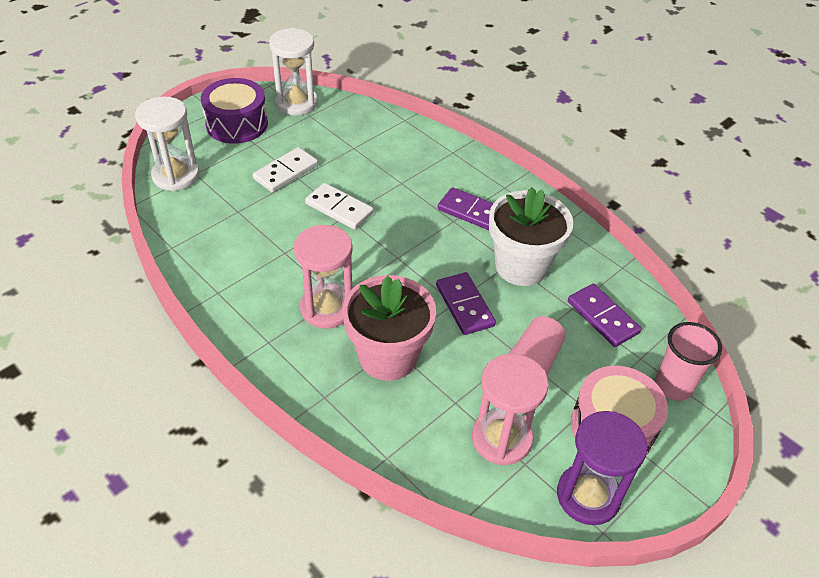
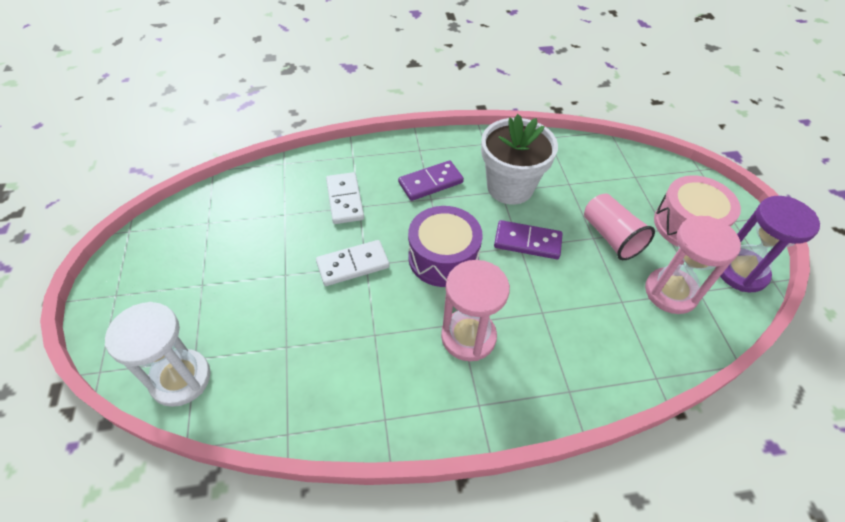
camera: 55 degrees left, 5 degrees up
(237, 124) = (157, 285): purple drum -> purple drum (443, 257)
(286, 172) = (268, 280): white domino -> white domino (345, 200)
(296, 103) = (180, 223): white hourglass -> none
(388, 356) = (551, 321): pink flower pot -> none
(603, 317) = (588, 173): purple domino -> none
(673, 386) = (668, 175): pink cup -> none

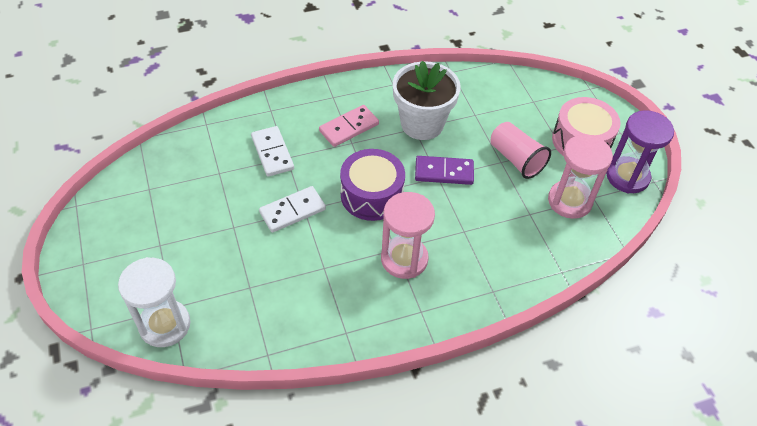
camera: 10 degrees left, 0 degrees up
(430, 182) = (349, 127): purple domino -> pink domino

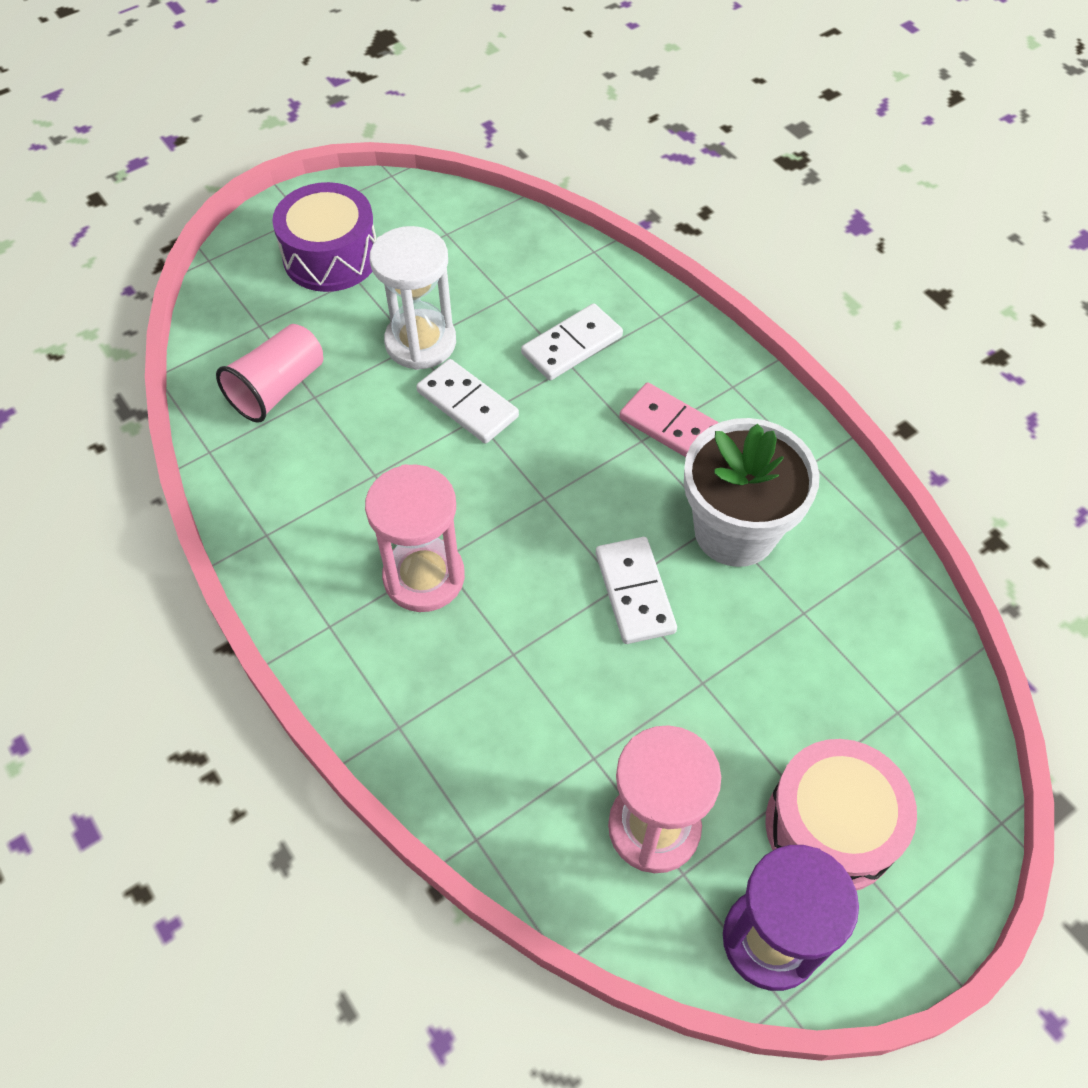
camera: 75 degrees right, 5 degrees up
(165, 325) = (230, 327): white hourglass -> white hourglass (420, 342)
(372, 195) = (539, 498): purple drum -> purple drum (331, 256)
(444, 172) = (635, 592): purple domino -> white domino
(516, 159) = (721, 708): pink cup -> pink cup (278, 388)

